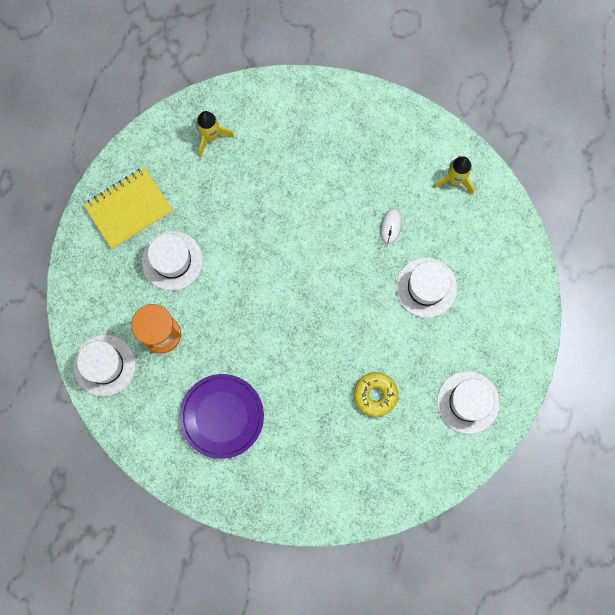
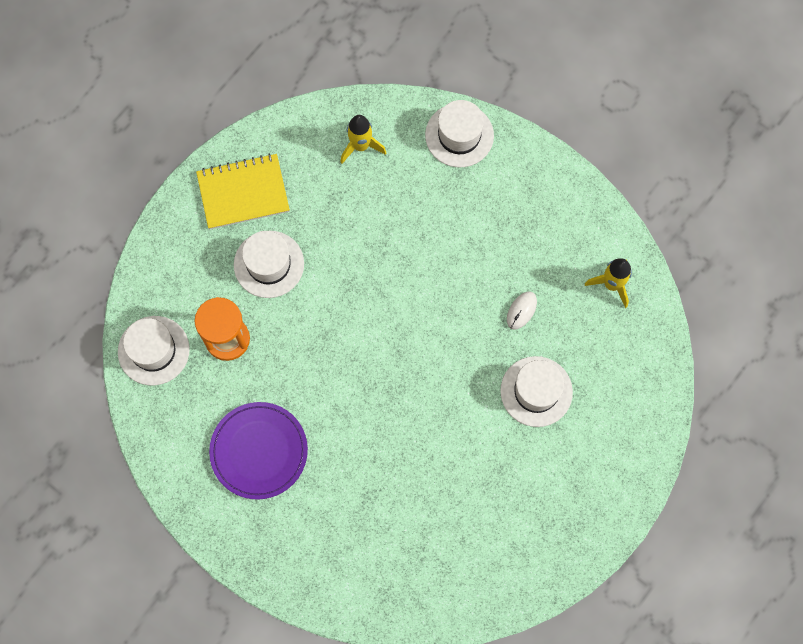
camera: 20 degrees right, 5 degrees down
(375, 394) = (435, 488): yellow donut -> none
(468, 402) = (536, 534): white hat -> white hat (459, 135)

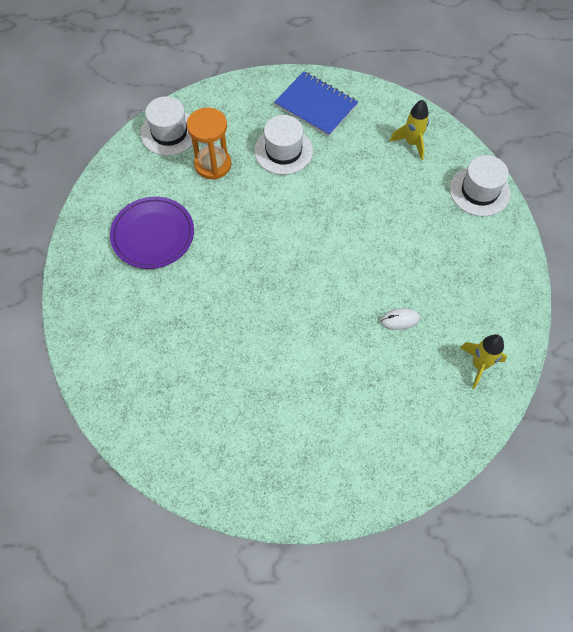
camera: 50 degrees right, 10 degrees down
(243, 192) = (316, 105): yellow notebook -> blue notebook
(536, 391) = (351, 374): white hat -> none

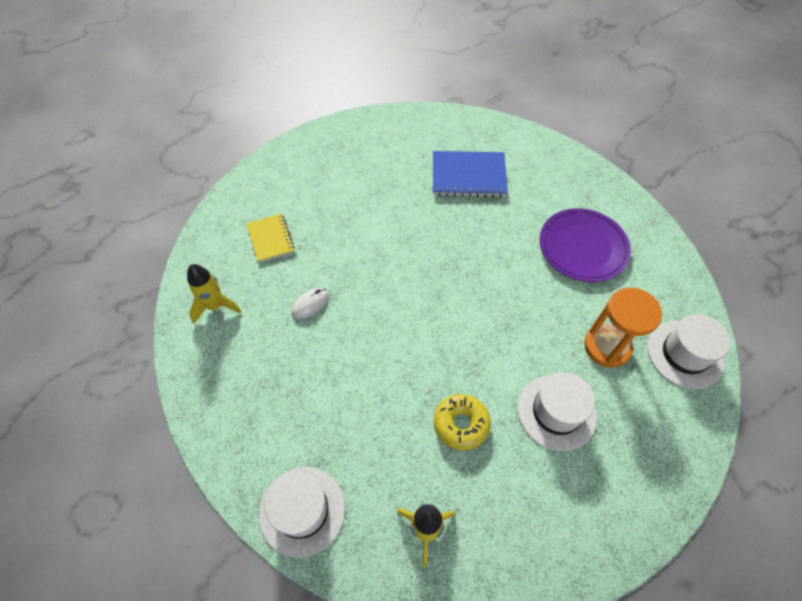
camera: 145 degrees right, 5 degrees down
(316, 105) = (579, 506): blue notebook -> blue notebook (468, 176)
(349, 178) = (461, 424): none -> yellow donut
(400, 404) = (270, 239): none -> yellow notebook

